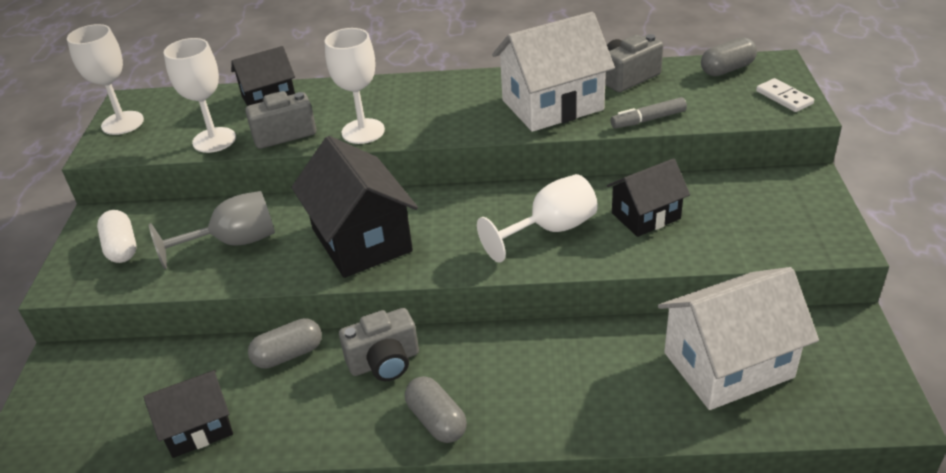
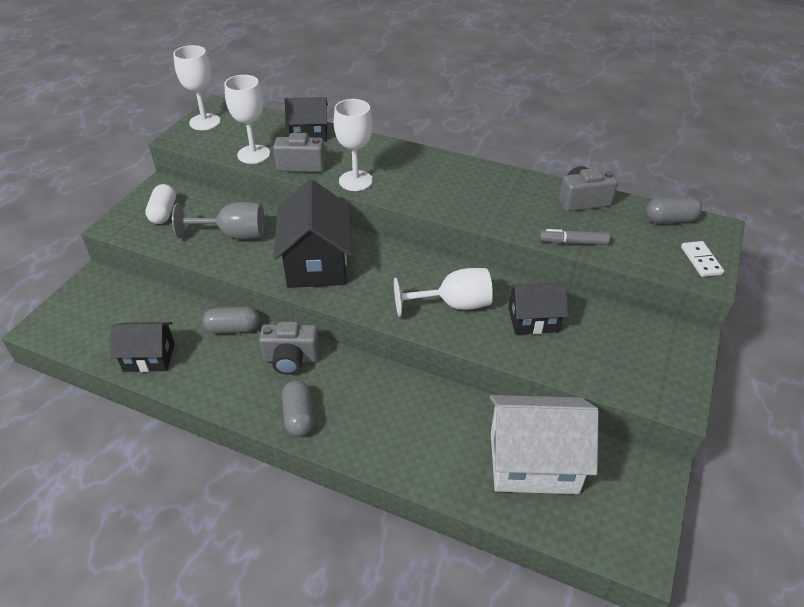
camera: 20 degrees right, 5 degrees up
(552, 105) = (507, 205): white house -> none

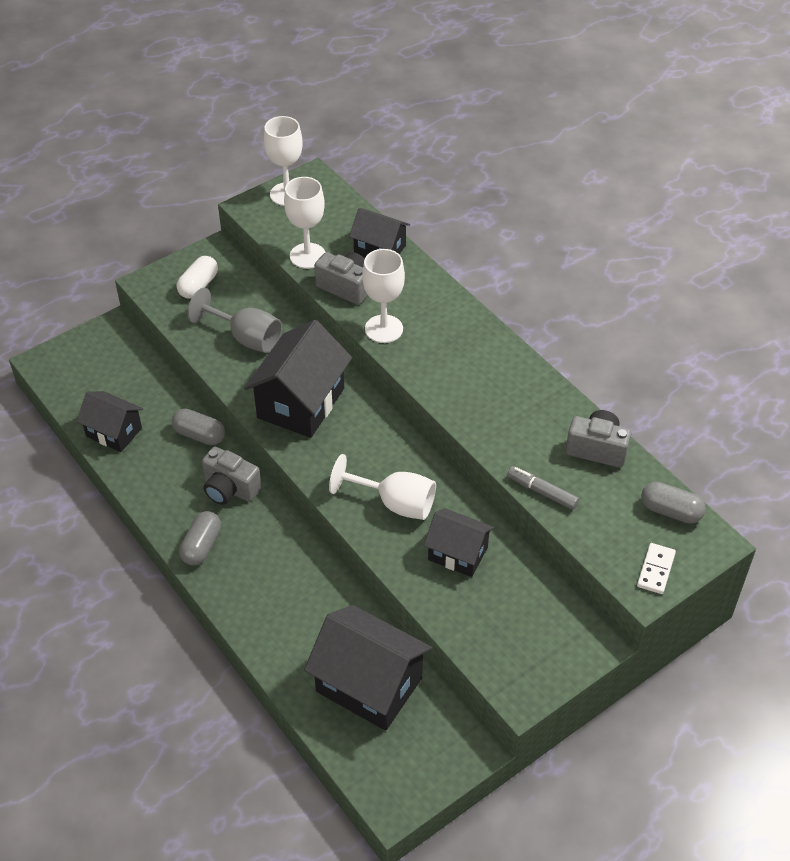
camera: 30 degrees right, 5 degrees up
(533, 462) = (369, 685): white house -> black house

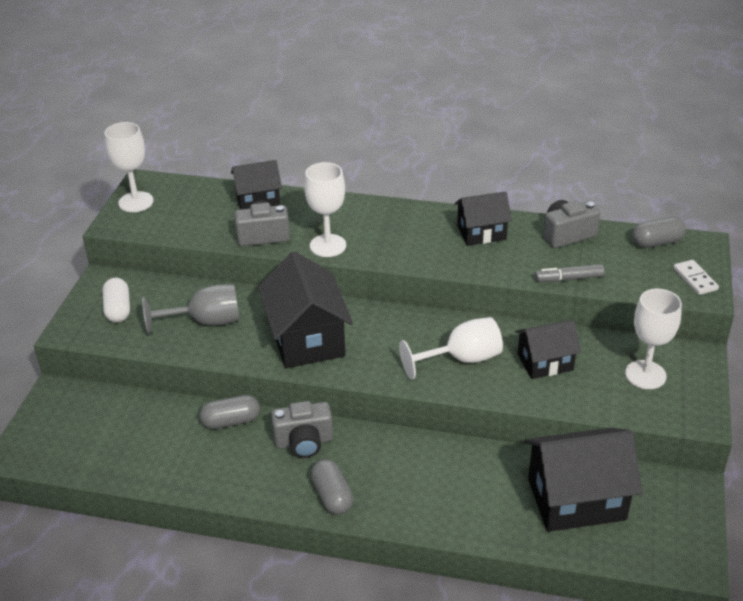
camera: 40 degrees left, 10 degrees down
(114, 432) = (151, 465): black house -> black house (481, 232)
(307, 256) = (206, 231): white goblet -> white goblet (645, 375)

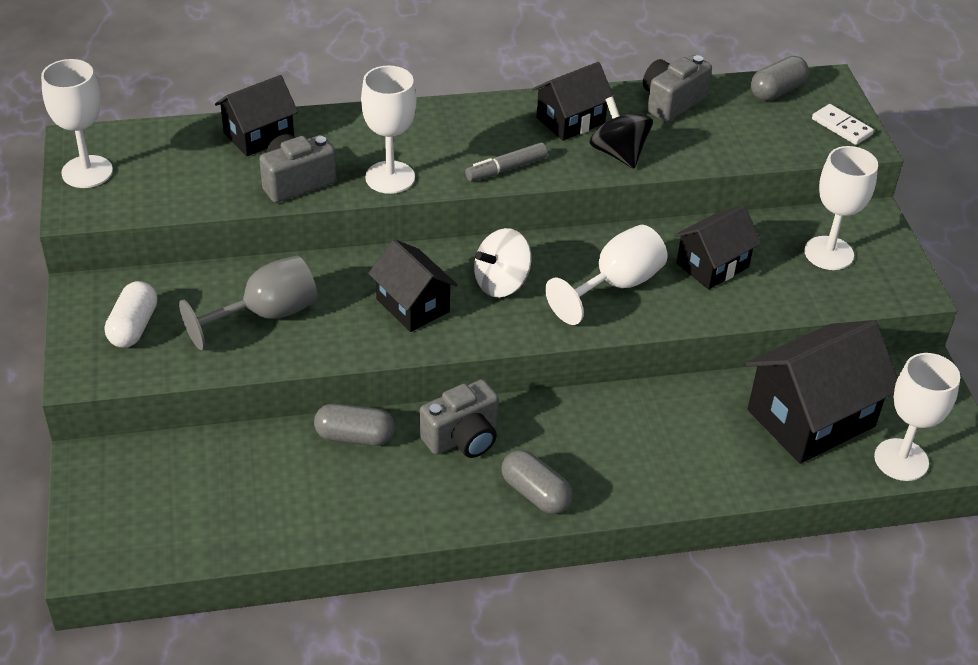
camera: 25 degrees left, 5 degrees up
(118, 309) = (133, 327): white capsule -> white capsule turned 45 degrees clockwise
(231, 421) = (355, 436): grey capsule -> grey capsule turned 45 degrees clockwise
(307, 339) = (412, 305): black house -> black house, size x0.60
(378, 338) = (501, 283): none -> white spinning top
(503, 263) = (618, 153): none -> black spinning top
(569, 279) = (705, 157): grey marker -> grey marker (506, 169)
(634, 552) = (901, 460): none -> white goblet

